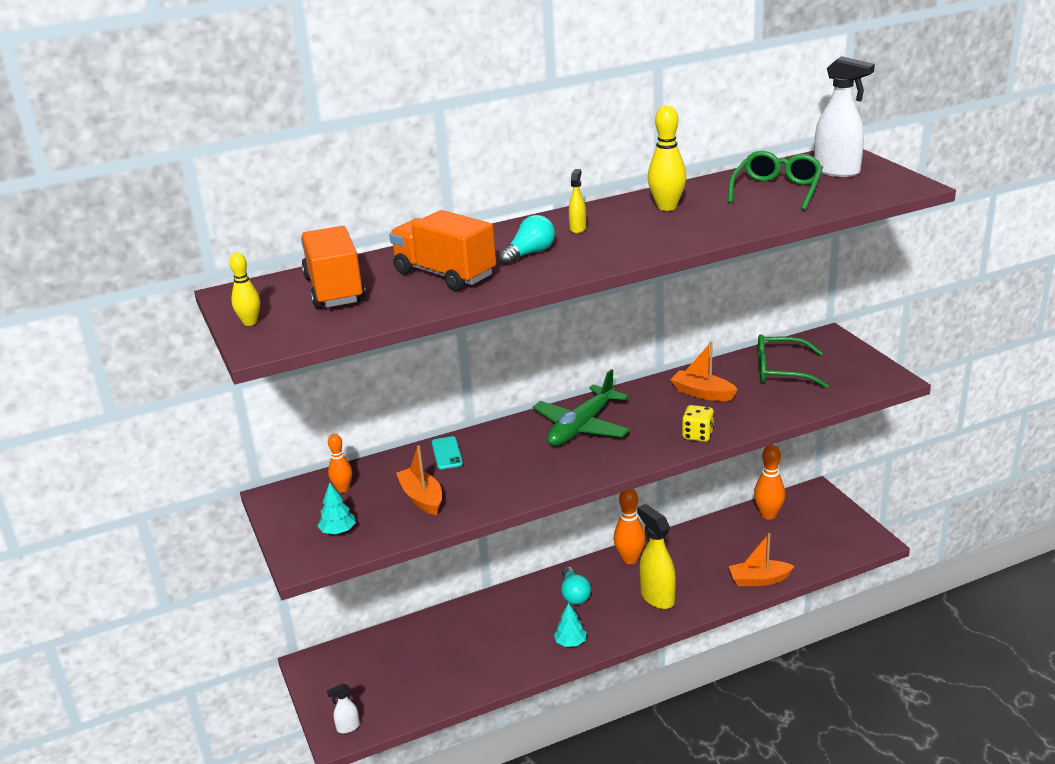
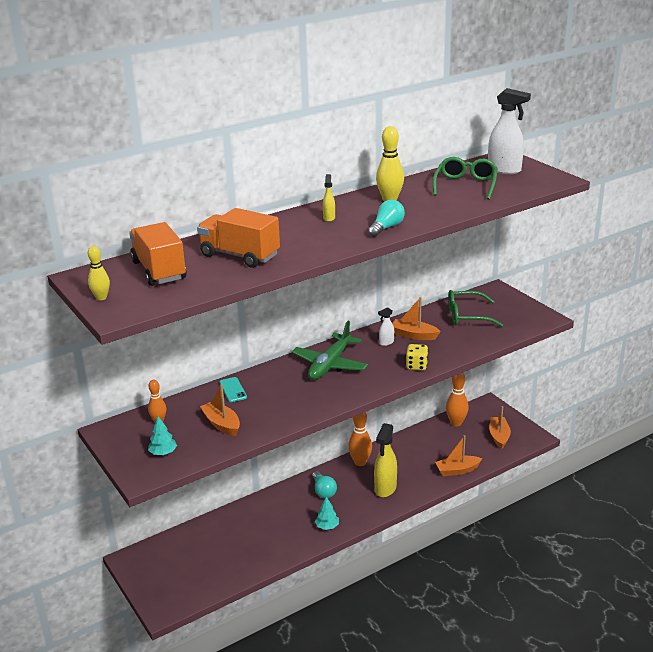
camera: 10 degrees left, 0 degrees up
(348, 727) = (169, 603): white spray bottle -> white spray bottle (386, 343)
(529, 253) = (298, 238): turquoise light bulb -> turquoise light bulb (386, 228)
(657, 597) = (385, 488): yellow spray bottle -> yellow spray bottle turned 120 degrees counterclockwise
(824, 537) = (499, 436): none -> orange boat

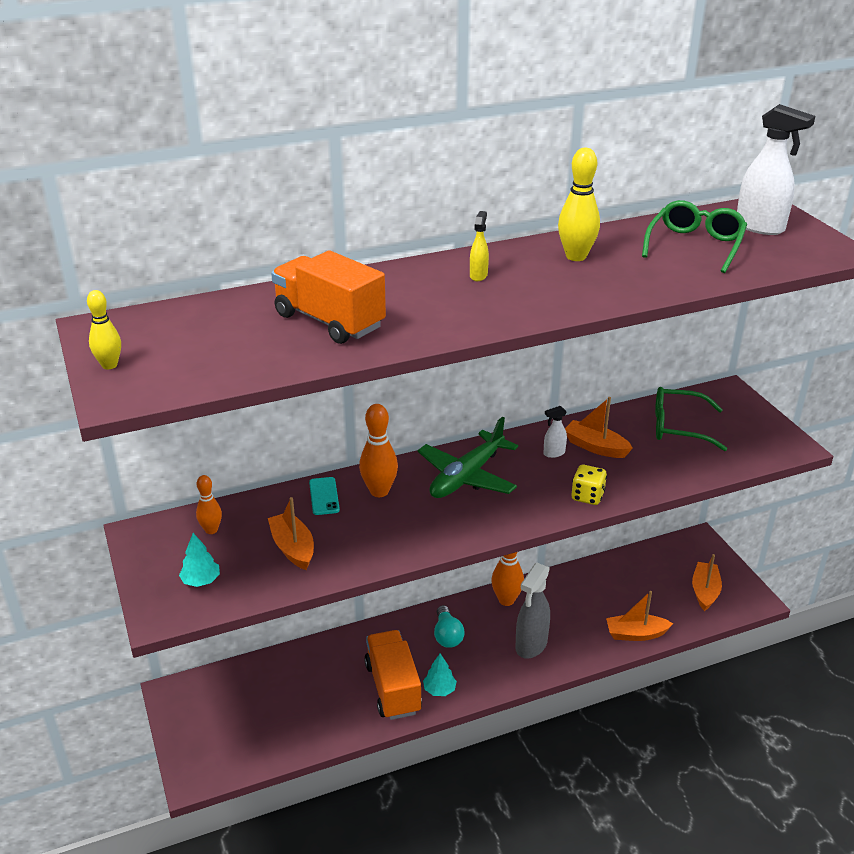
camera: 10 degrees right, 5 degrees up
(159, 270) = (207, 331): orange truck -> orange truck (393, 688)
(385, 488) = (531, 645): yellow spray bottle -> grey spray bottle
(386, 228) = (557, 301): turquoise light bulb -> none
(456, 423) = (649, 561): orange bowling pin -> orange bowling pin (379, 491)

